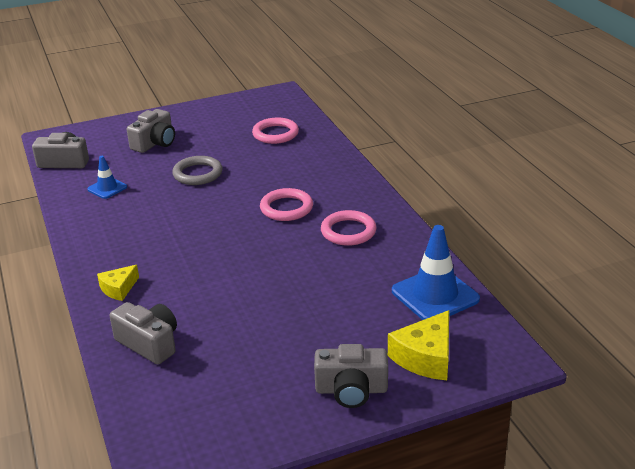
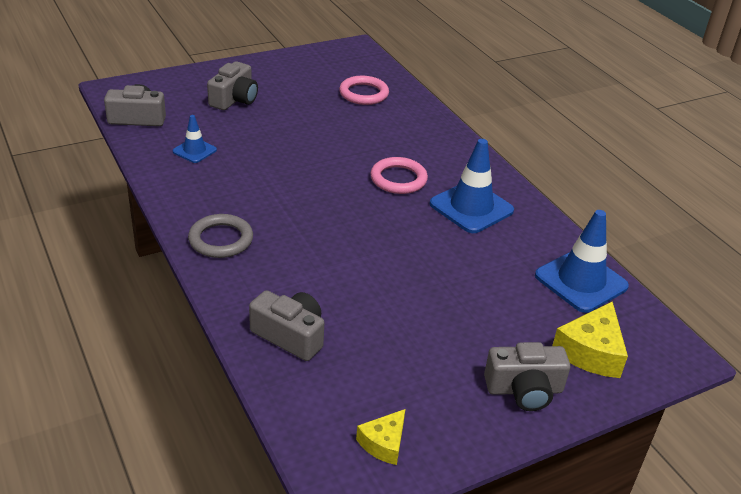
camera: 10 degrees left, 5 degrees up
(118, 289) = (238, 270): yellow cheese -> yellow cheese (384, 443)
(198, 174) = (291, 137): grey ring -> grey ring (221, 240)
(348, 231) = (471, 207): pink ring -> blue traffic cone

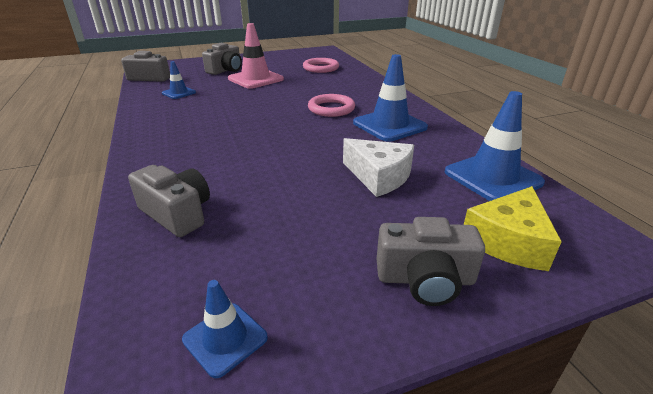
camera: 10 degrees right, 5 degrees down
(221, 240) = (161, 141): grey ring -> none
(284, 120) = (255, 79): none -> pink traffic cone
(384, 443) = (225, 338): yellow cheese -> blue traffic cone
(471, 283) = (379, 176): none -> white cheese

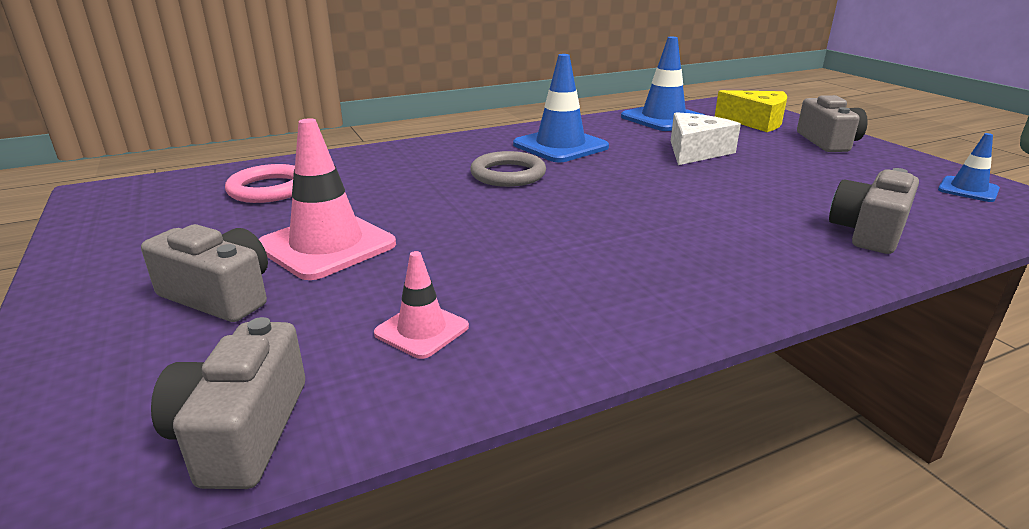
camera: 95 degrees left, 5 degrees down
(179, 93) = (421, 330): blue traffic cone -> pink traffic cone
(331, 109) = (508, 174): pink ring -> grey ring

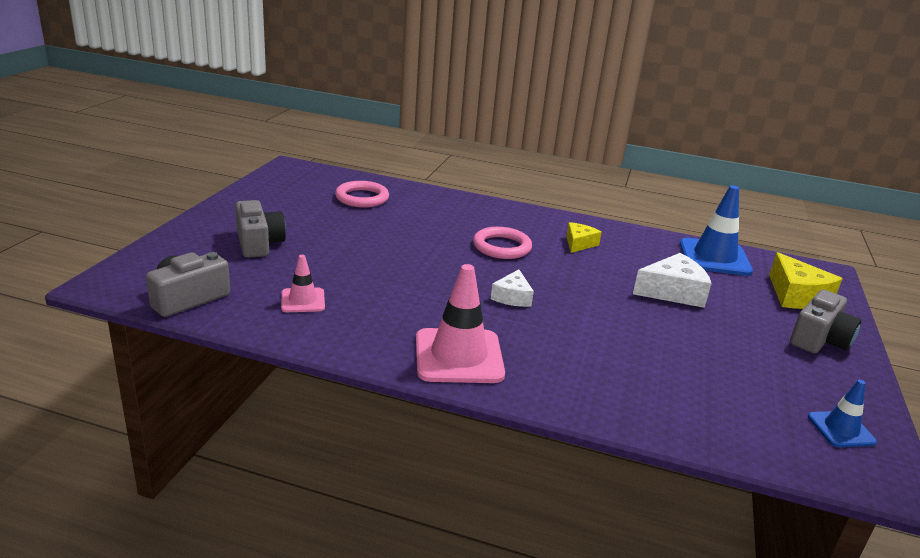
camera: 40 degrees right, 0 degrees up
(327, 245) = (335, 242): pink traffic cone -> pink traffic cone (458, 356)
(508, 174) = (502, 247): grey ring -> pink ring
(560, 146) = (579, 244): blue traffic cone -> yellow cheese
(609, 210) = (512, 297): none -> white cheese
(869, 232) = (655, 399): grey camera -> none

